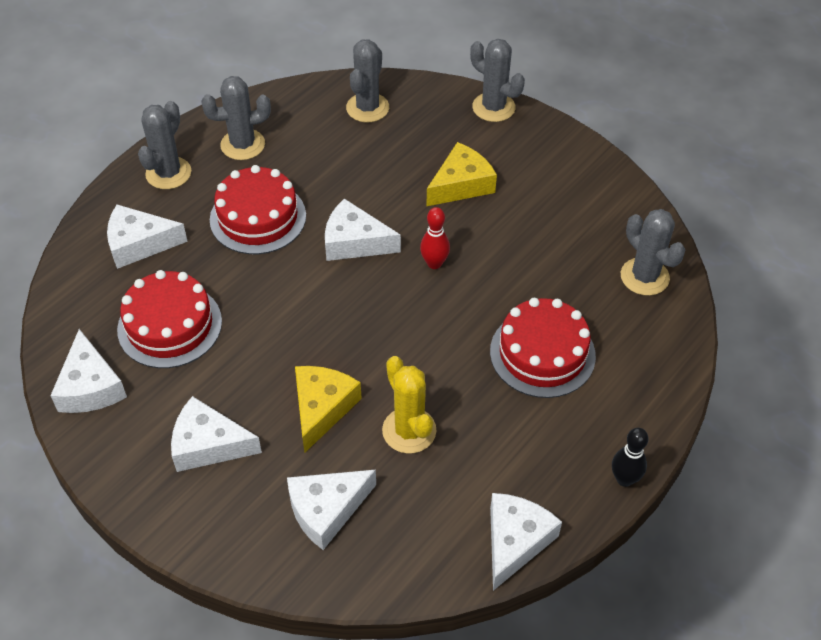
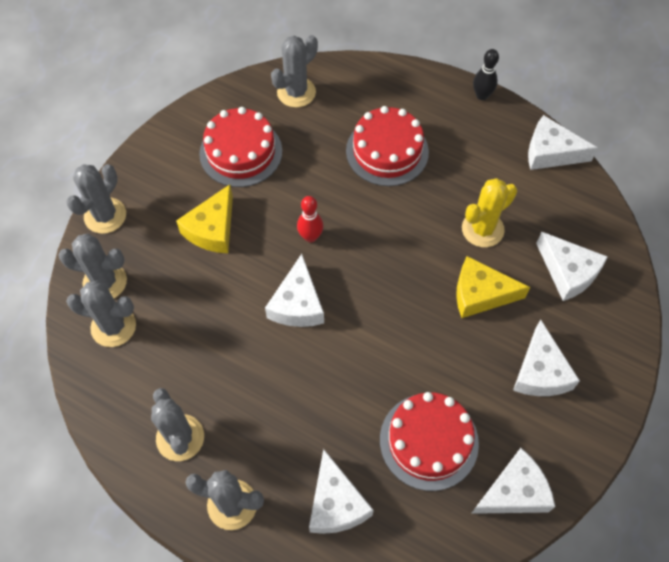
camera: 100 degrees left, 10 degrees up
(258, 217) = (281, 396): red cake -> red cake (241, 152)
(417, 104) = (105, 282): none -> grey cactus
(461, 184) = (212, 229): yellow cheese -> yellow cheese turned 105 degrees counterclockwise

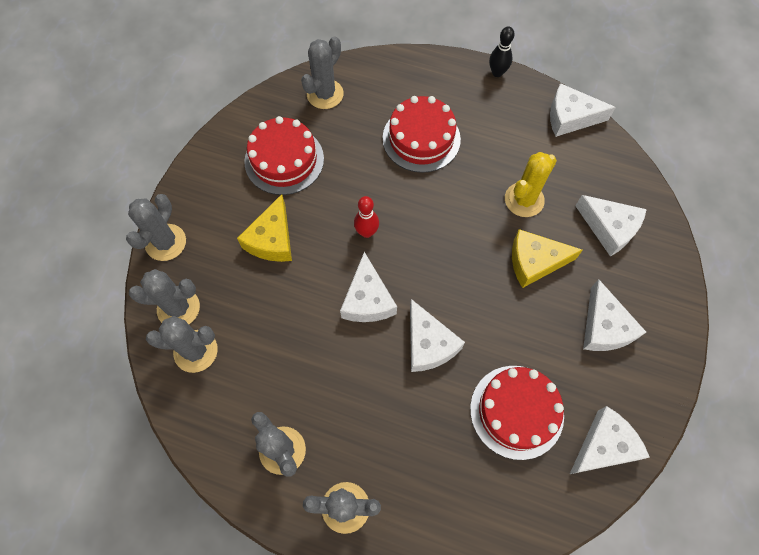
camera: 10 degrees left, 5 degrees up
(336, 503) = (443, 488): white cheese -> white cheese (428, 344)

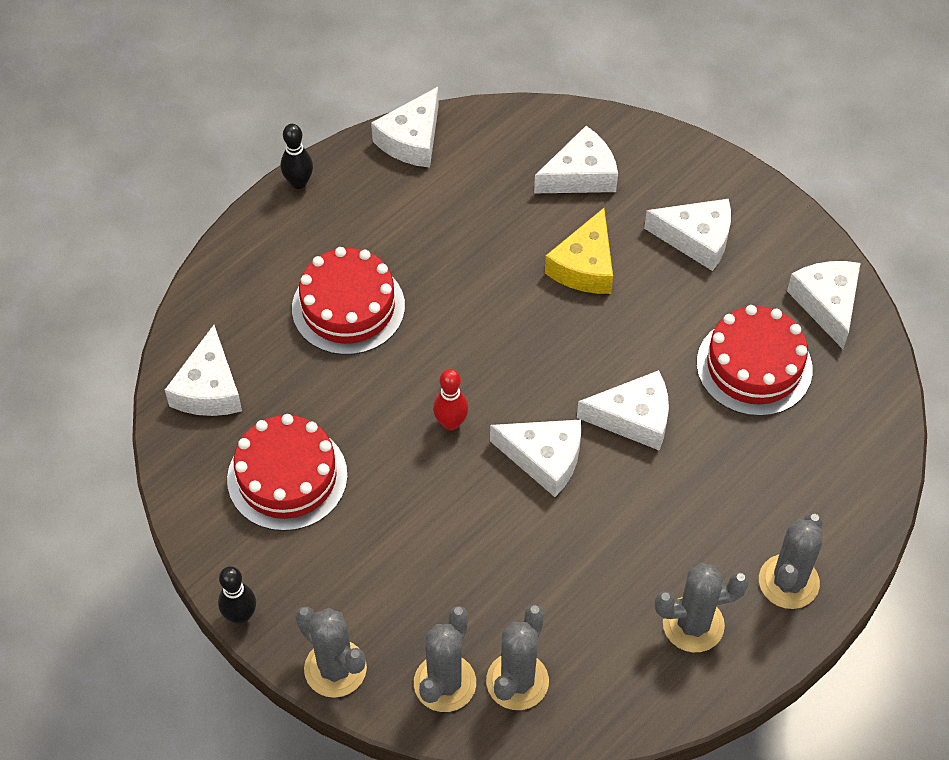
camera: 65 degrees left, 10 degrees down
(181, 178) = (240, 616): none -> black bowling pin
(272, 239) = (402, 535): yellow cheese -> none
(325, 94) = (209, 388): grey cactus -> white cheese
(524, 200) = (498, 239): yellow cactus -> none

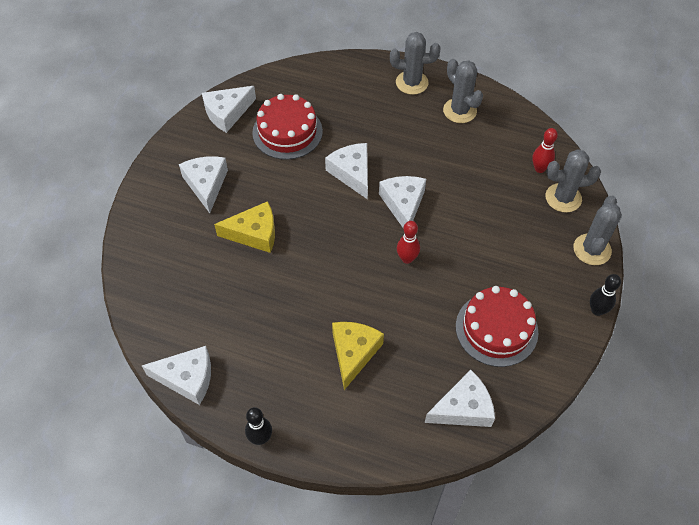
camera: 115 degrees left, 0 degrees up
(348, 307) = (353, 353): red cake -> yellow cheese
(517, 681) = (539, 168): grey cactus -> red bowling pin
(580, 175) = (179, 262): white cheese -> none

